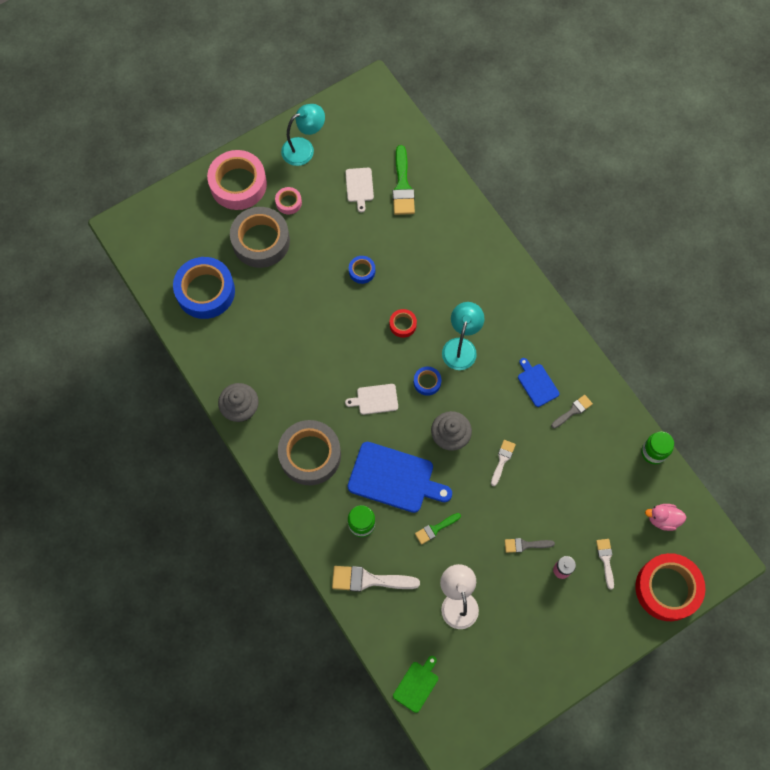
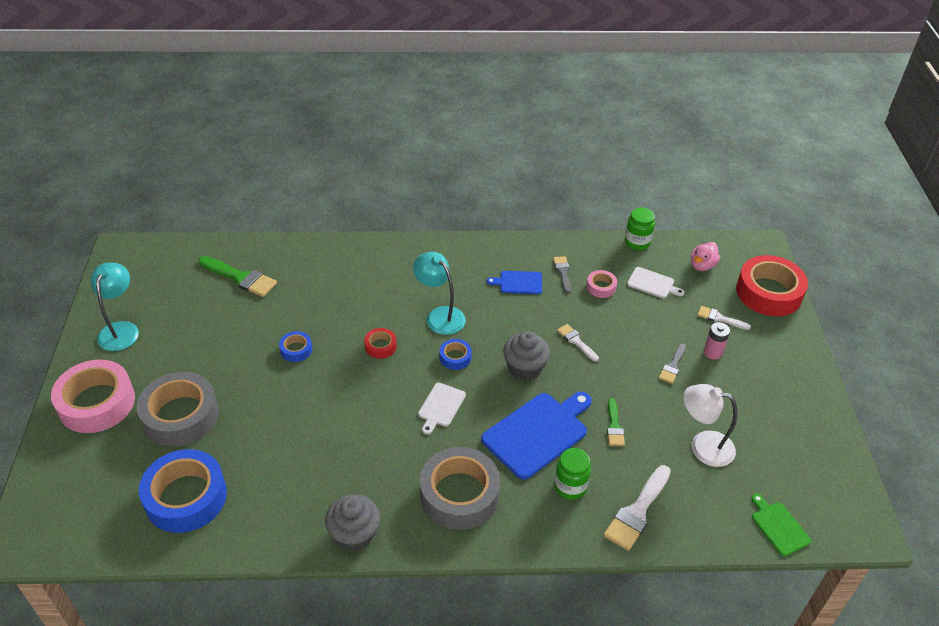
camera: 60 degrees left, 25 degrees down
(288, 202) = (164, 371): pink tape -> pink tape (601, 287)
(359, 187) = (207, 308): white cutting board -> white cutting board (652, 283)

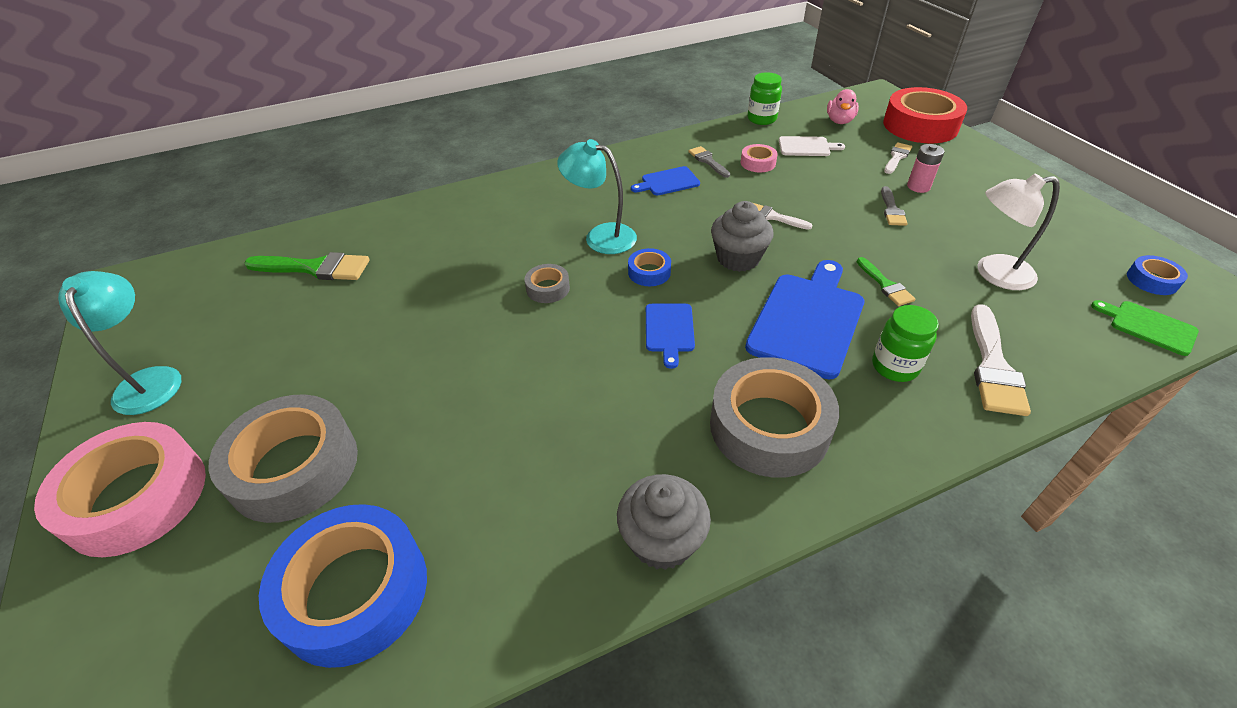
camera: 20 degrees left, 0 degrees up
(296, 350) = (435, 325): blue tape -> blue tape (1152, 280)
(380, 346) = (548, 288): red tape -> grey tape
(440, 406) = (669, 330): white cutting board -> blue cutting board
(719, 318) = (897, 157): white brush -> white brush turned 120 degrees clockwise

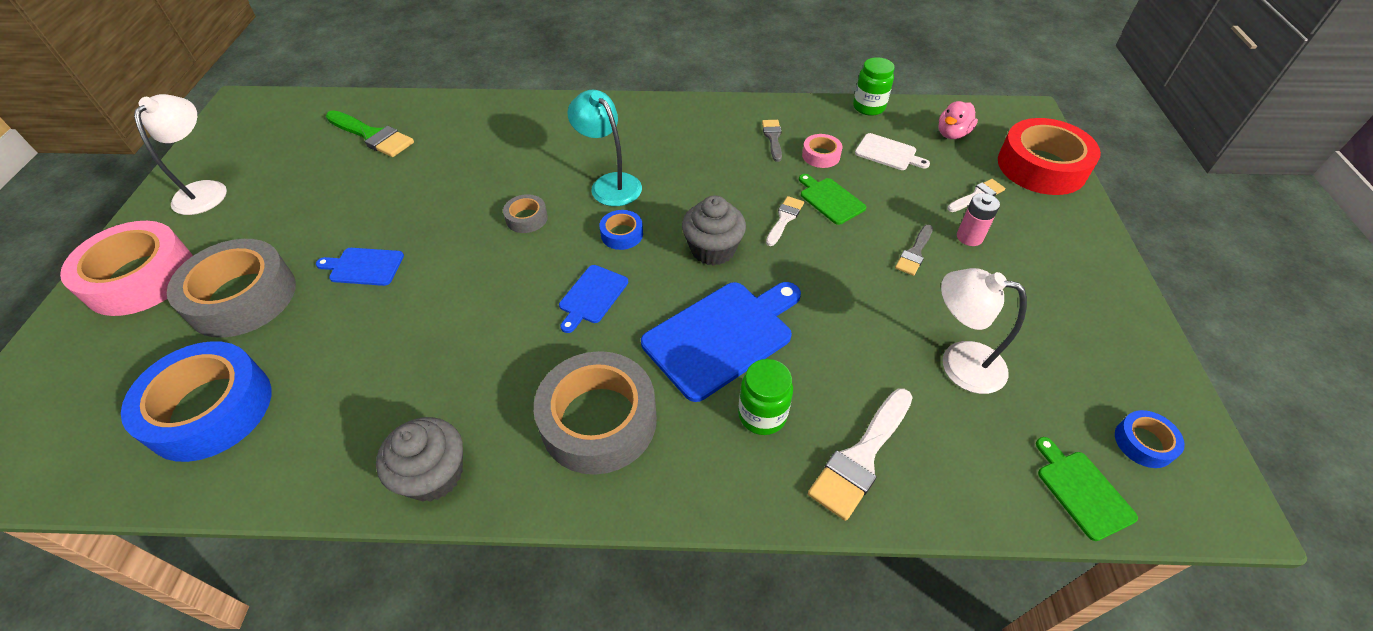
camera: 25 degrees right, 5 degrees up
(150, 380) = (206, 190): turquoise lamp -> white lamp
(668, 182) = (715, 148): blue cutting board -> blue cutting board (364, 266)
(773, 217) = (784, 219): white brush -> white brush turned 60 degrees clockwise
(795, 192) = (830, 199): none -> green cutting board
(885, 285) = (831, 330): green brush -> none

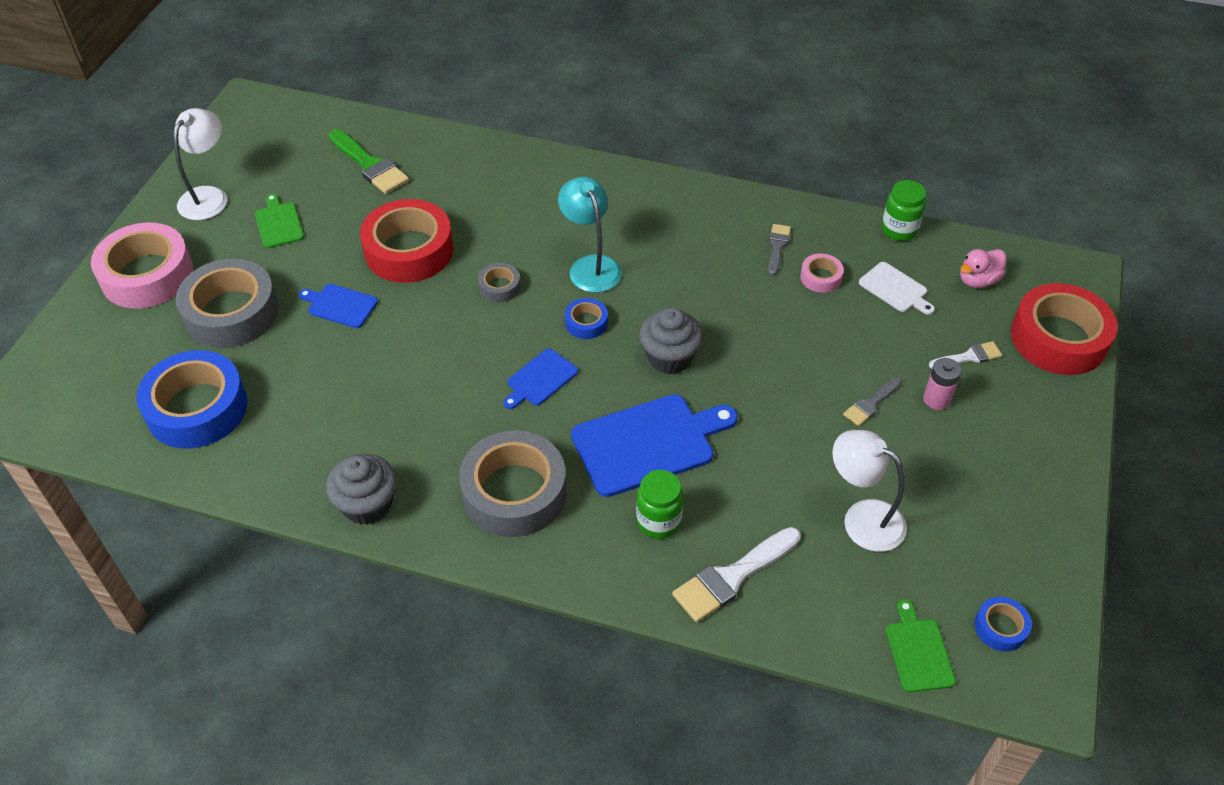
camera: 15 degrees right, 0 degrees up
(427, 202) = (409, 250): none -> red tape
(784, 219) = (753, 340): white brush -> none
(830, 199) = (809, 329): green cutting board -> green cutting board (278, 223)

